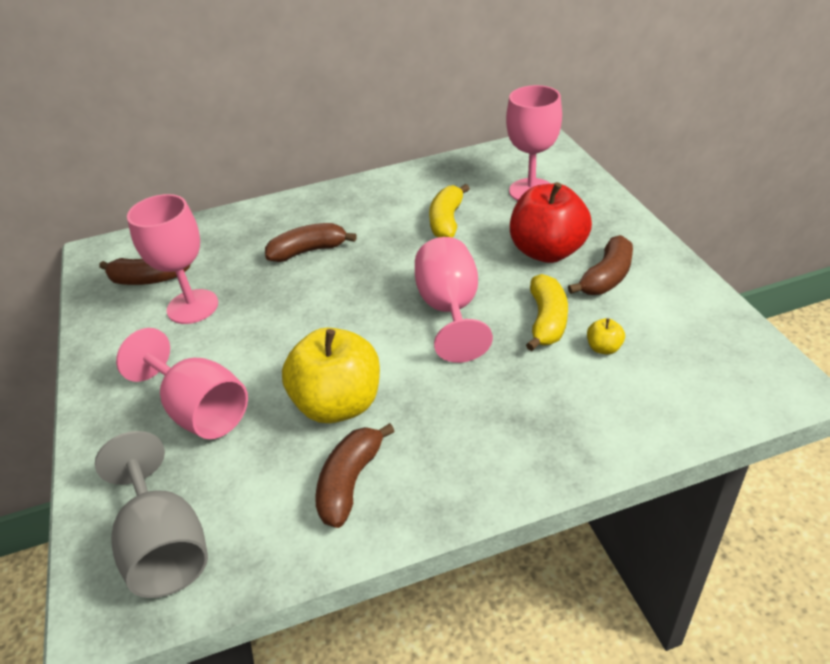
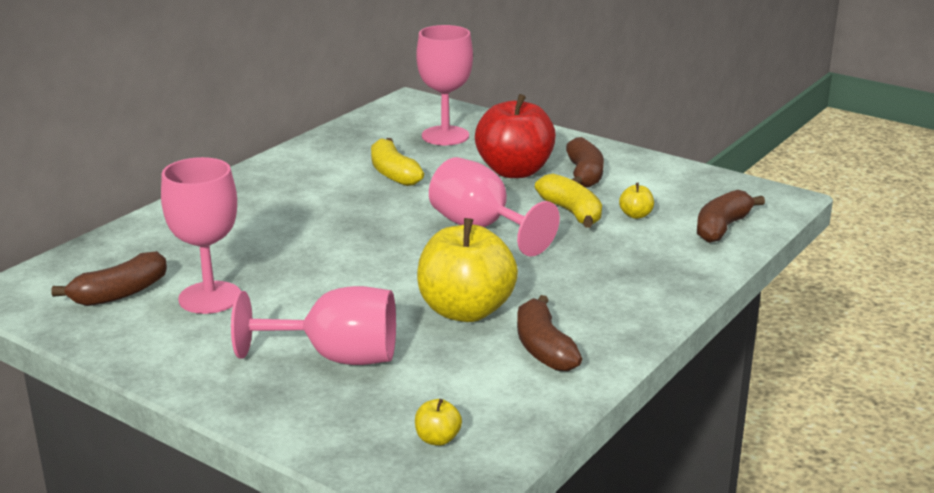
camera: 40 degrees left, 15 degrees down
(165, 545) = (437, 439): grey goblet -> yellow apple
(308, 251) = (279, 227): brown banana -> brown banana (722, 228)

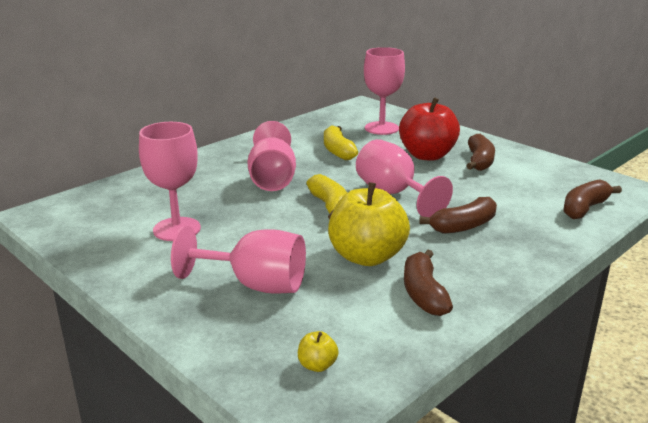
camera: 10 degrees right, 0 degrees up
(120, 293) = (114, 220): brown banana -> brown banana (463, 226)
(315, 220) = (272, 179): none -> pink goblet
(571, 212) = (465, 188): yellow banana -> yellow banana (330, 206)
(636, 215) = (515, 193): yellow apple -> none

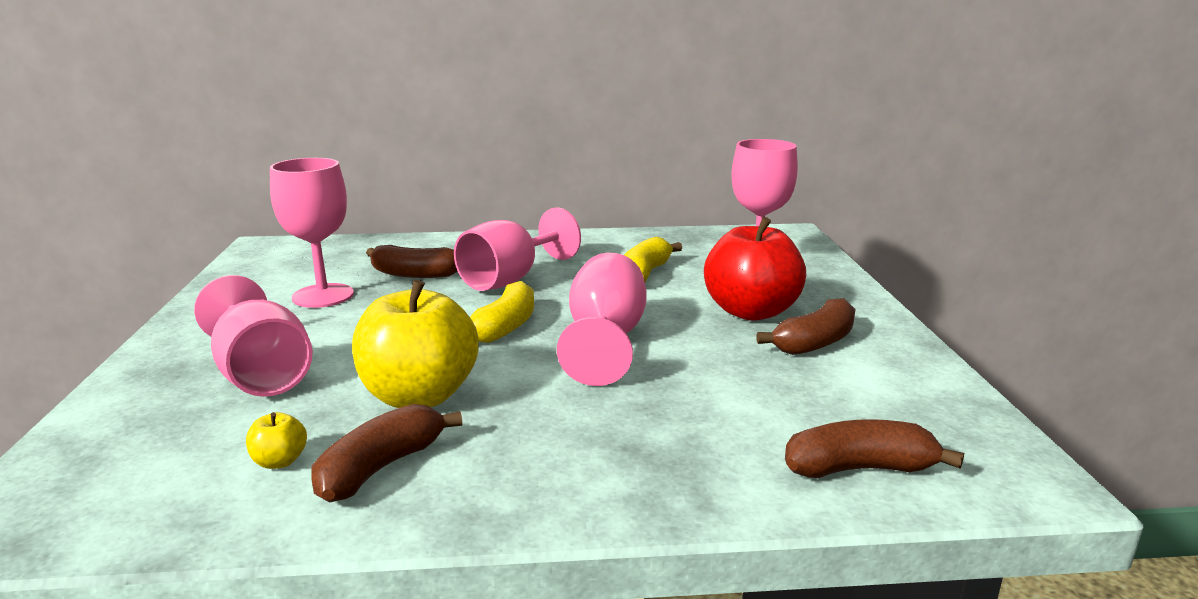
camera: 40 degrees right, 5 degrees down
(317, 365) = (118, 483): yellow apple -> yellow apple (280, 461)
(463, 226) = (610, 412): brown banana -> brown banana (414, 274)

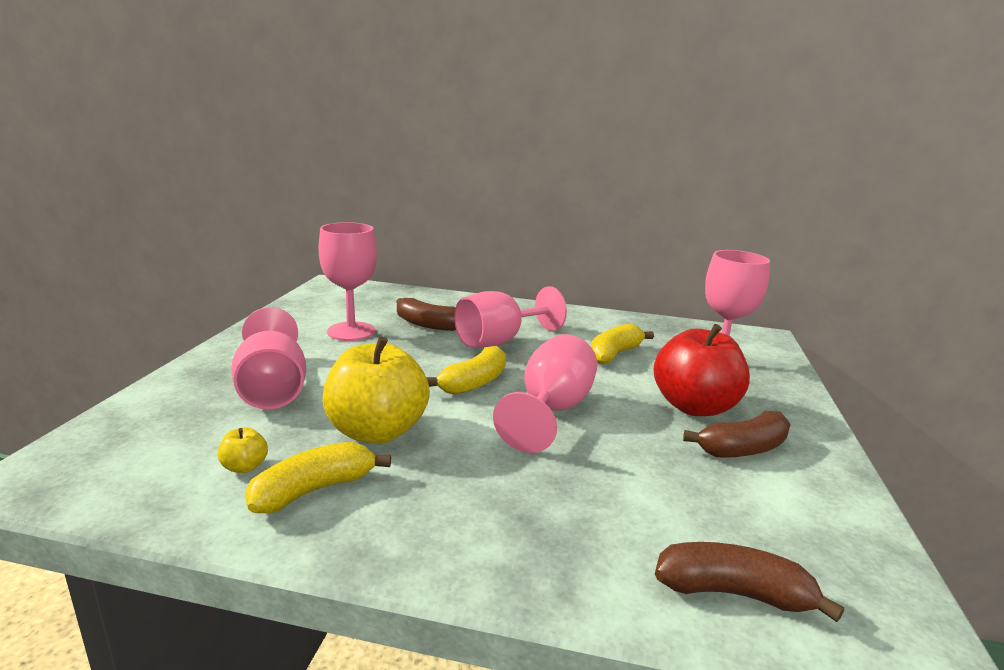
camera: 15 degrees right, 0 degrees up
(380, 468) = (314, 490): brown banana -> yellow banana

